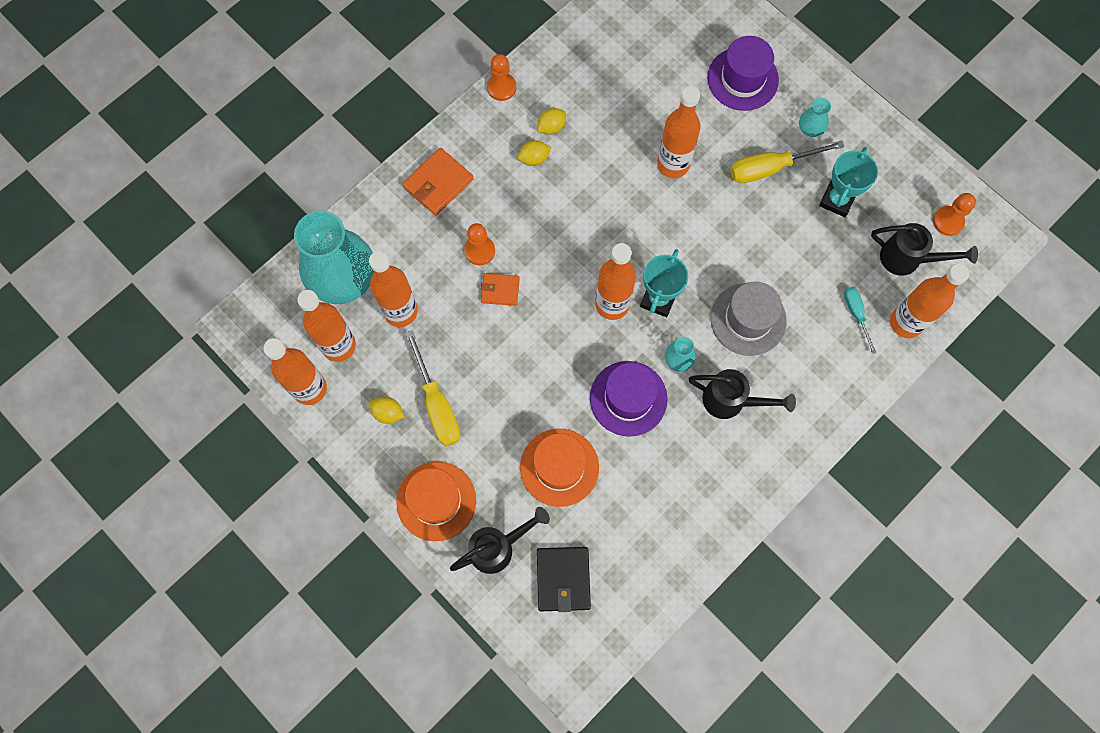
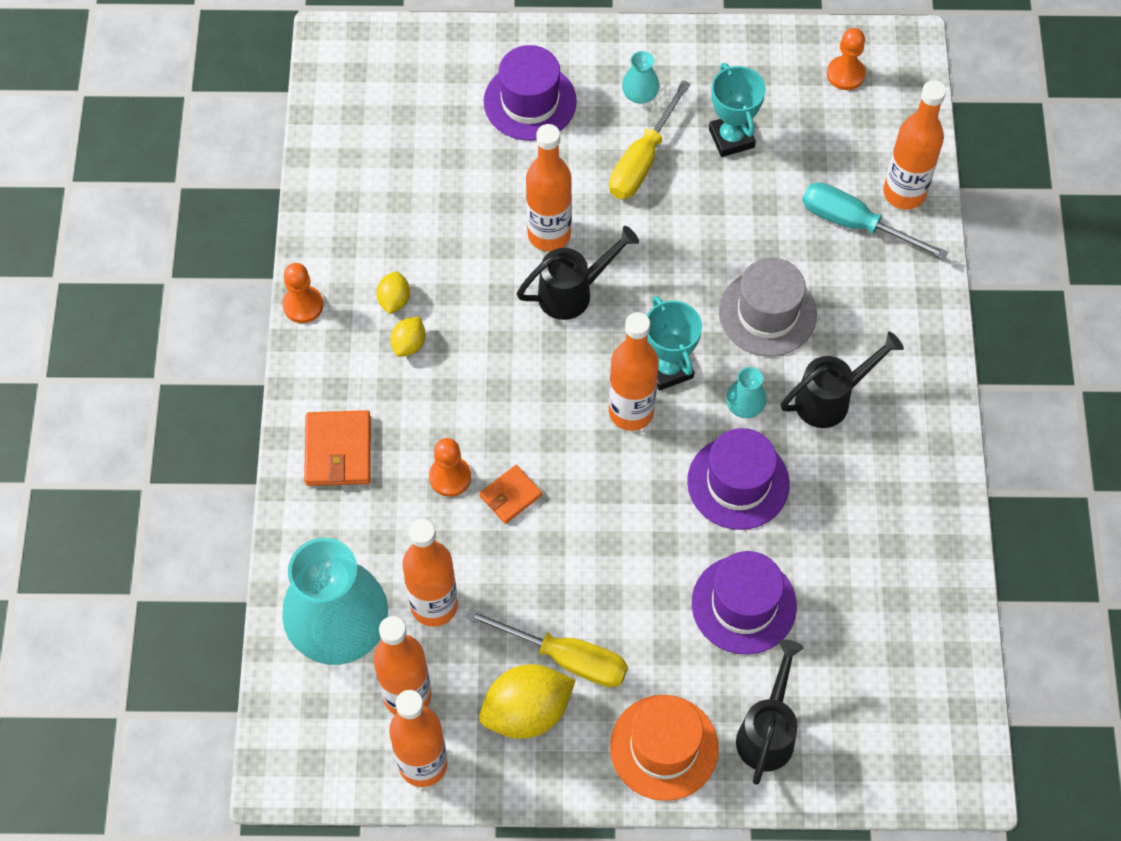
camera: 45 degrees left, 10 degrees down
(388, 413) = (527, 712): yellow lemon -> yellow lemon, size x1.94
(559, 467) = (743, 604): orange hat -> purple hat
(563, 579) = (857, 701): black wallet -> none
(856, 314) = (855, 224): turquoise screwdriver -> turquoise screwdriver, size x1.72
(908, 259) = (847, 136): black watering can -> black watering can (574, 292)

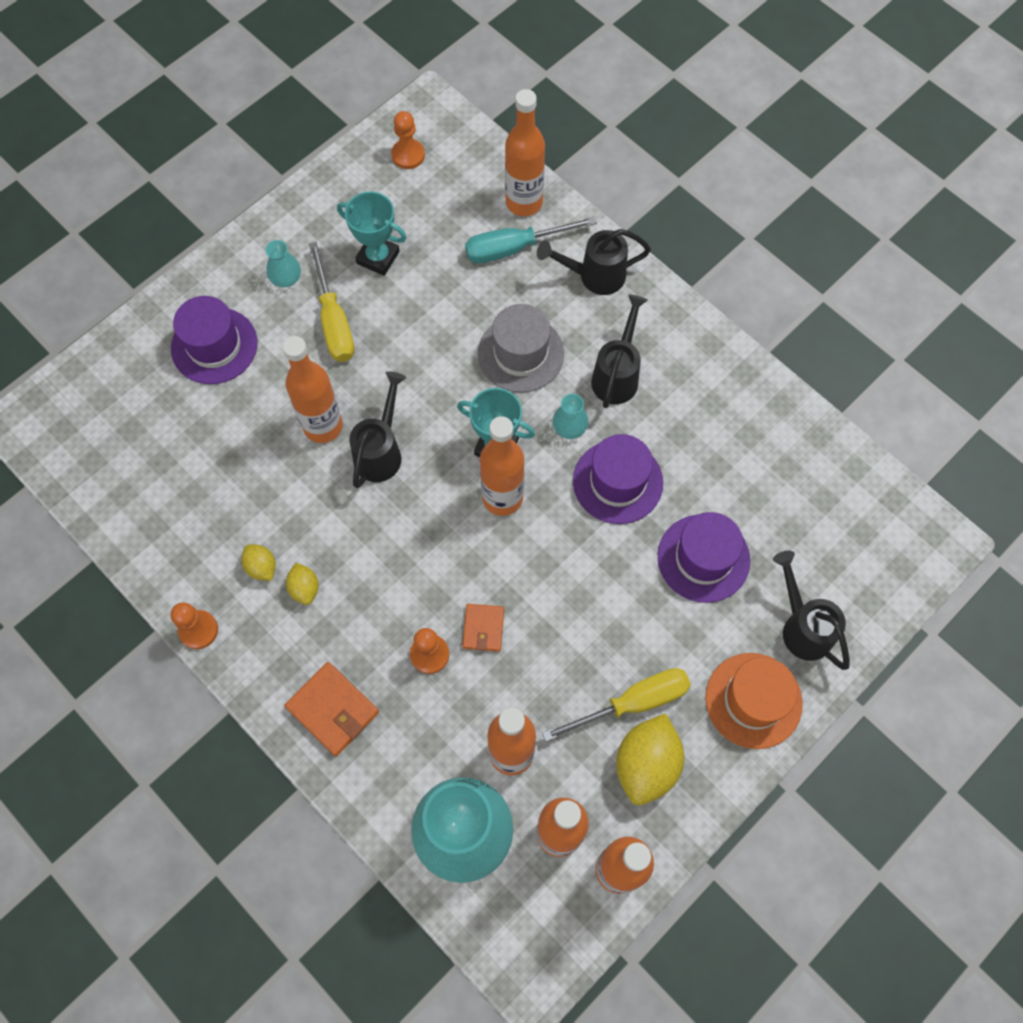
camera: 45 degrees left, 5 degrees up
(899, 303) = (594, 276): none -> black watering can

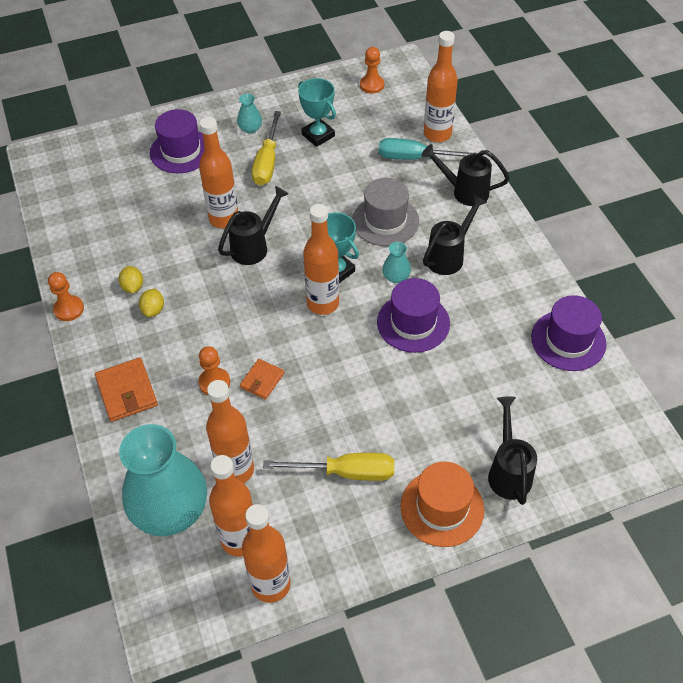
camera: 25 degrees right, 15 degrees down
(646, 764) = (333, 519): yellow lemon -> none
(703, 558) = (452, 395): purple hat -> purple hat (568, 340)

